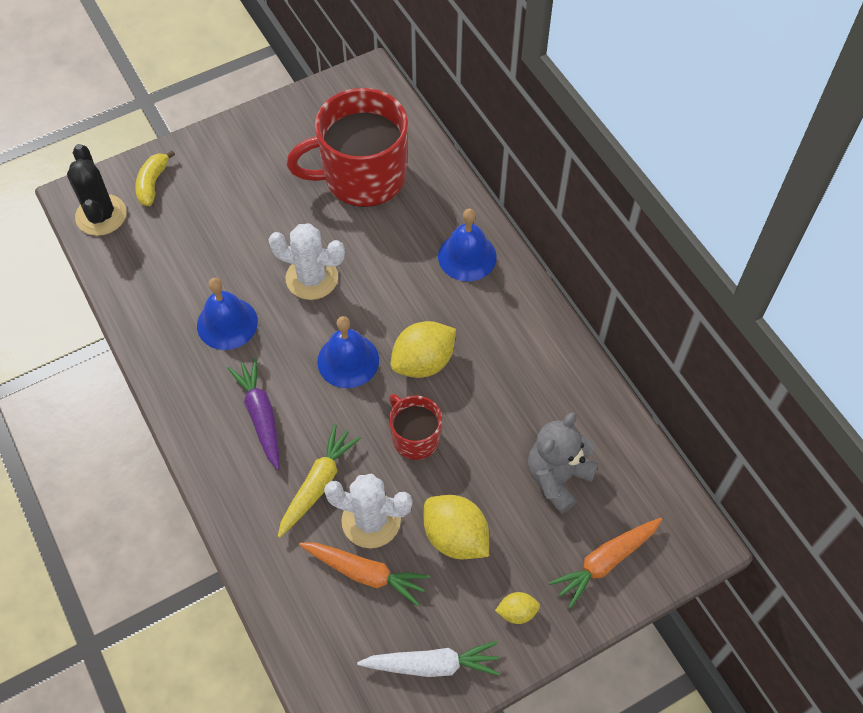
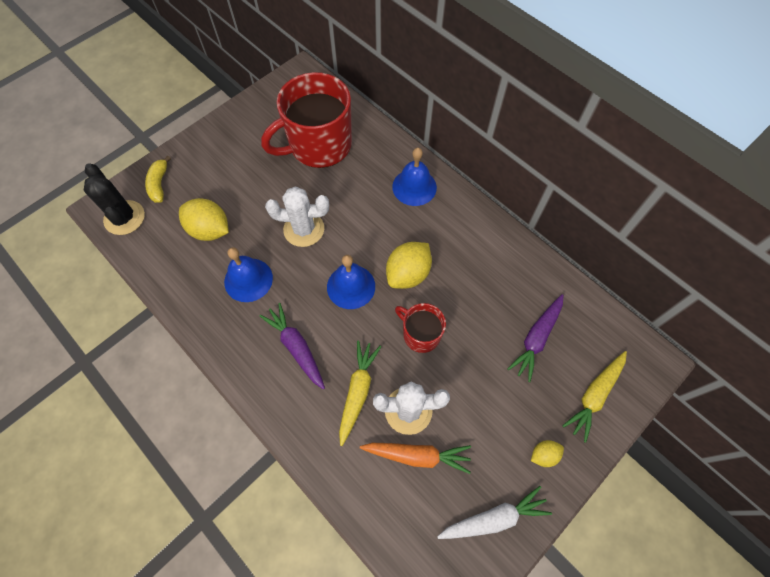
camera: 15 degrees left, 5 degrees up
(455, 537) = (477, 406): yellow lemon -> yellow lemon (210, 230)
(557, 478) = (536, 338): grey teddy bear -> purple carrot
(605, 562) = (594, 395): orange carrot -> yellow carrot

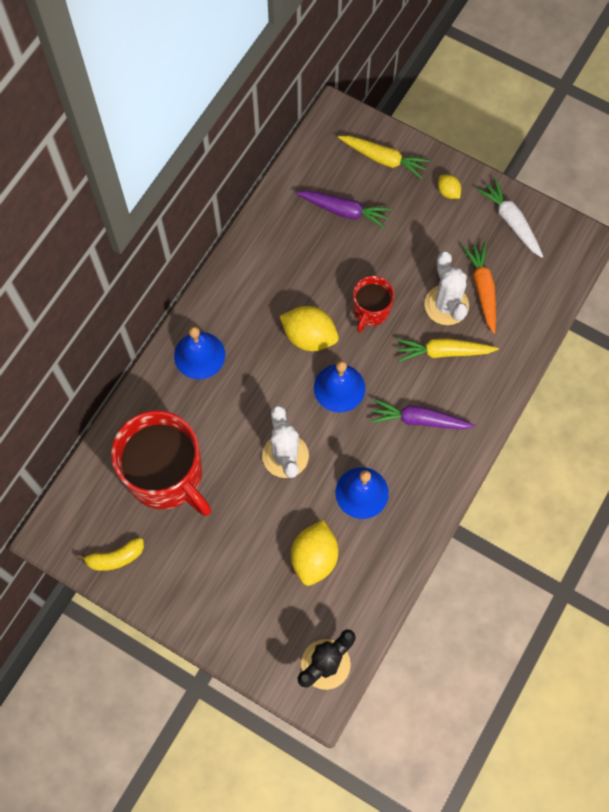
camera: 105 degrees left, 5 degrees up
(159, 184) = (269, 644): yellow banana -> yellow banana (115, 558)
(296, 347) = (419, 420): purple carrot -> purple carrot turned 60 degrees clockwise

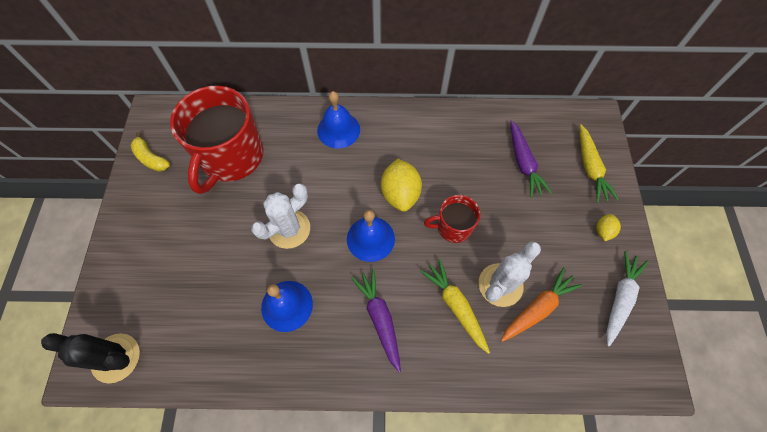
camera: 60 degrees right, 5 degrees down
(314, 558) = (210, 297): yellow lemon -> none

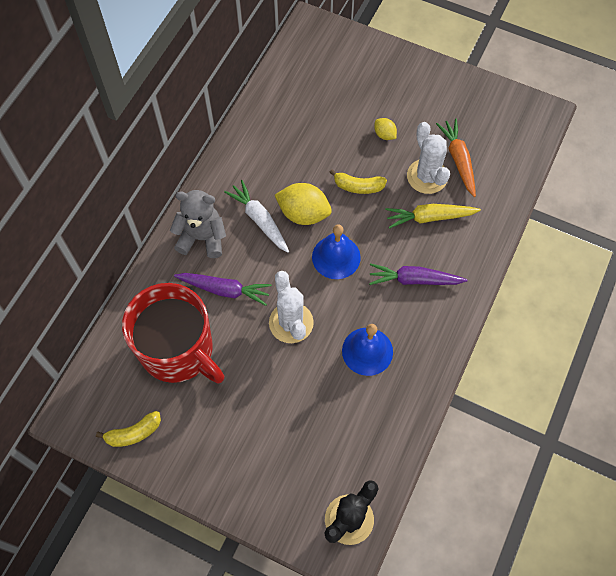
camera: 65 degrees left, 0 degrees up
(338, 130) = (202, 238): blue bell -> grey teddy bear
(453, 227) = (358, 186): red mug -> yellow banana
(523, 163) = (324, 103): purple carrot -> purple carrot (224, 290)
(590, 167) = (355, 57): yellow carrot -> none
(603, 231) = (417, 80): yellow lemon -> yellow lemon (384, 135)
(619, 299) = (476, 101): white carrot -> white carrot (259, 220)

